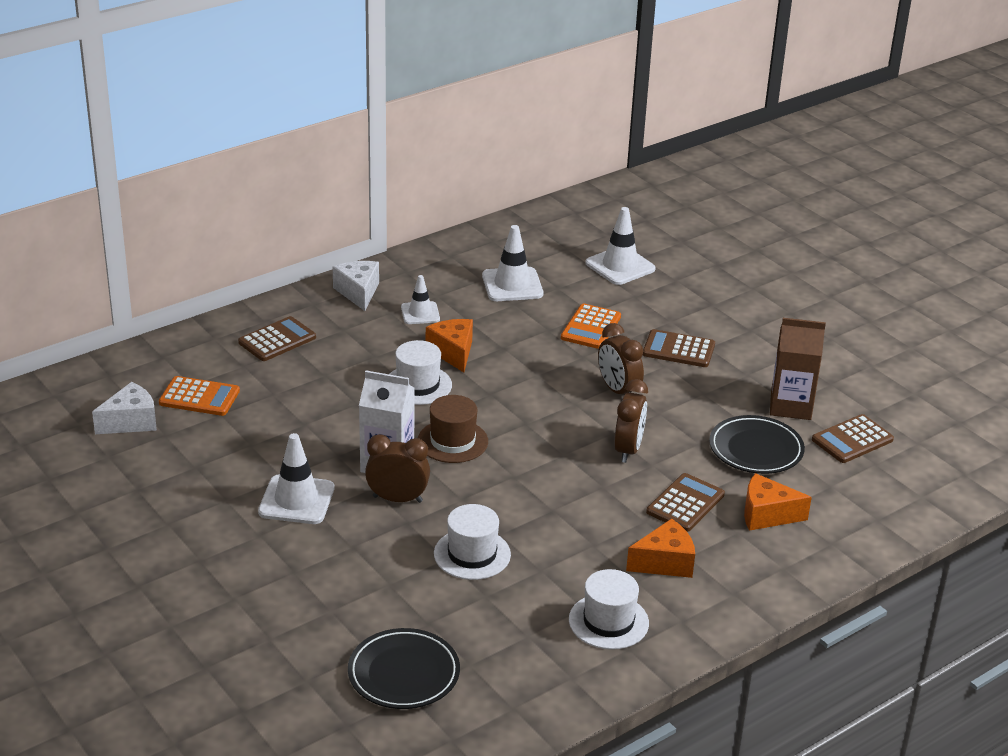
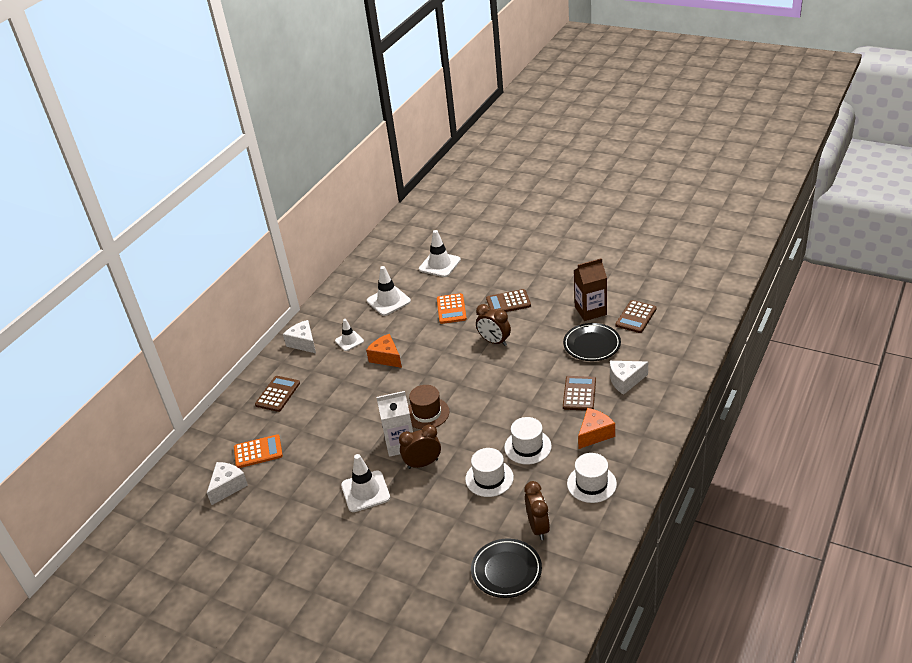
camera: 20 degrees left, 5 degrees up
(418, 385) = (381, 387): white hat -> white hat (527, 447)
(628, 450) = (526, 375): brown clock -> brown clock (538, 527)
(766, 515) = (625, 381): orange cheese -> white cheese

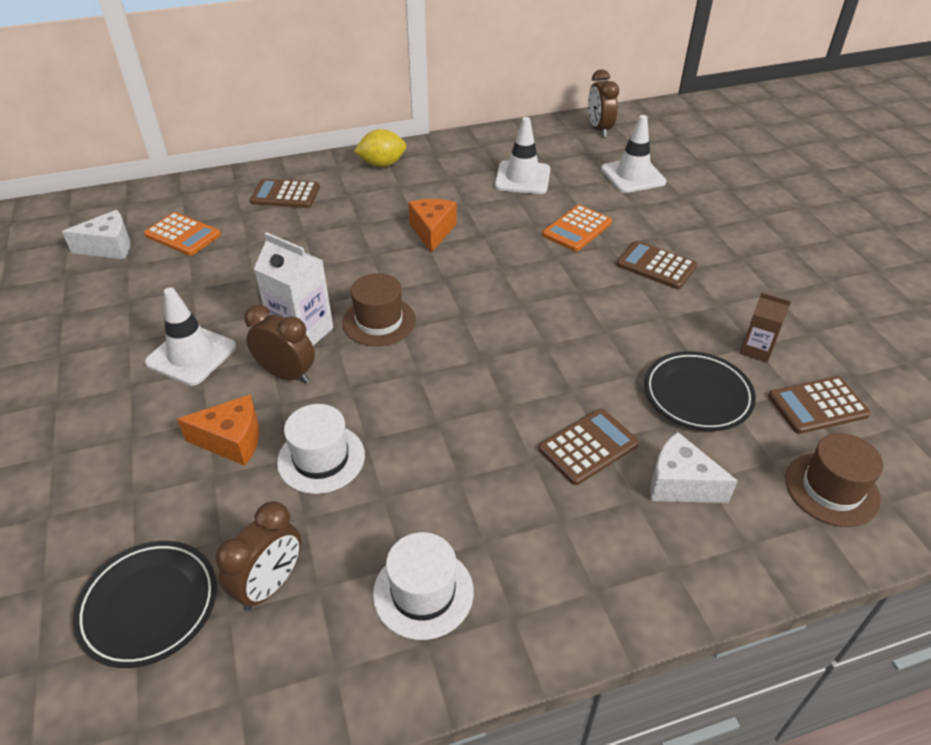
camera: 40 degrees right, 5 degrees up
(277, 394) = (285, 195): brown calculator -> brown calculator turned 150 degrees counterclockwise
(303, 343) = (382, 164): white cheese -> yellow lemon
(349, 341) = (424, 191): white traffic cone -> none
(494, 341) = (573, 298): brown clock -> brown clock (599, 129)
(527, 447) = (422, 460): white hat -> none
(590, 311) = (756, 350): brown carton -> brown carton, size x0.60
(594, 434) = (530, 522): orange cheese -> orange cheese (232, 440)
(673, 344) = (831, 489): none -> brown hat

